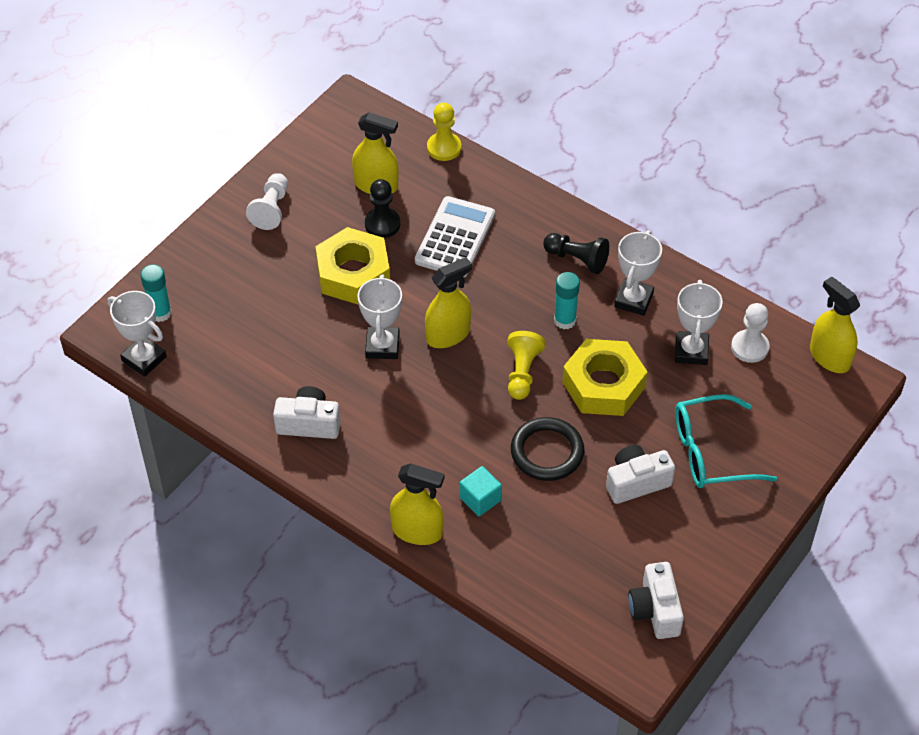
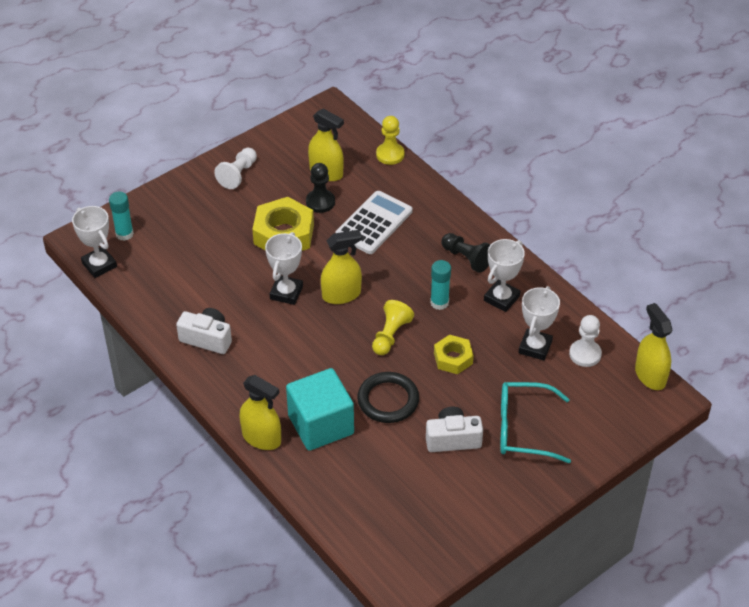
camera: 15 degrees right, 5 degrees down
(480, 499) = (321, 425): turquoise cube -> turquoise cube, size x2.02
(603, 385) = (453, 358): yellow nut -> yellow nut, size x0.59
(655, 610) = (432, 542): white camera -> none

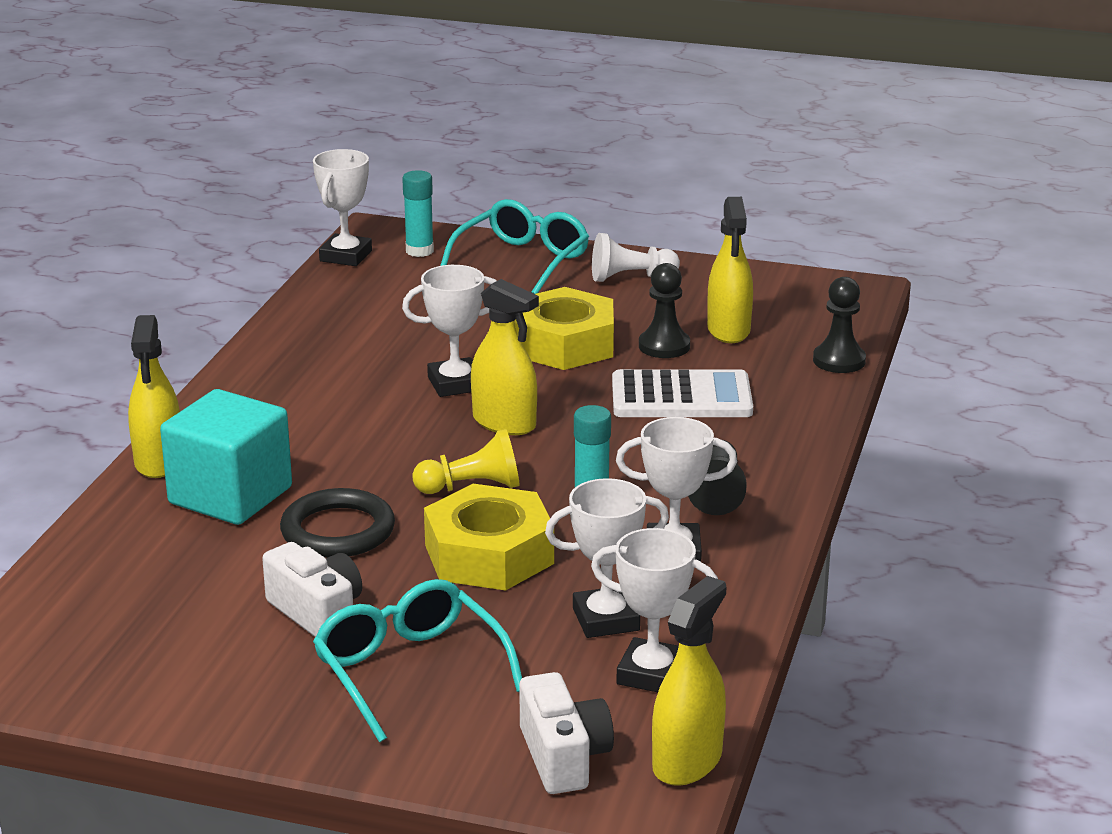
camera: 55 degrees right, 20 degrees down
(178, 202) = (523, 260): none -> turquoise glasses
(207, 339) = (300, 362): white camera -> white camera (563, 757)
(390, 154) = (839, 361): yellow pawn -> black pawn
(453, 358) = (489, 554): yellow nut -> yellow nut, size x1.70
(585, 354) = (652, 674): white pawn -> white trophy

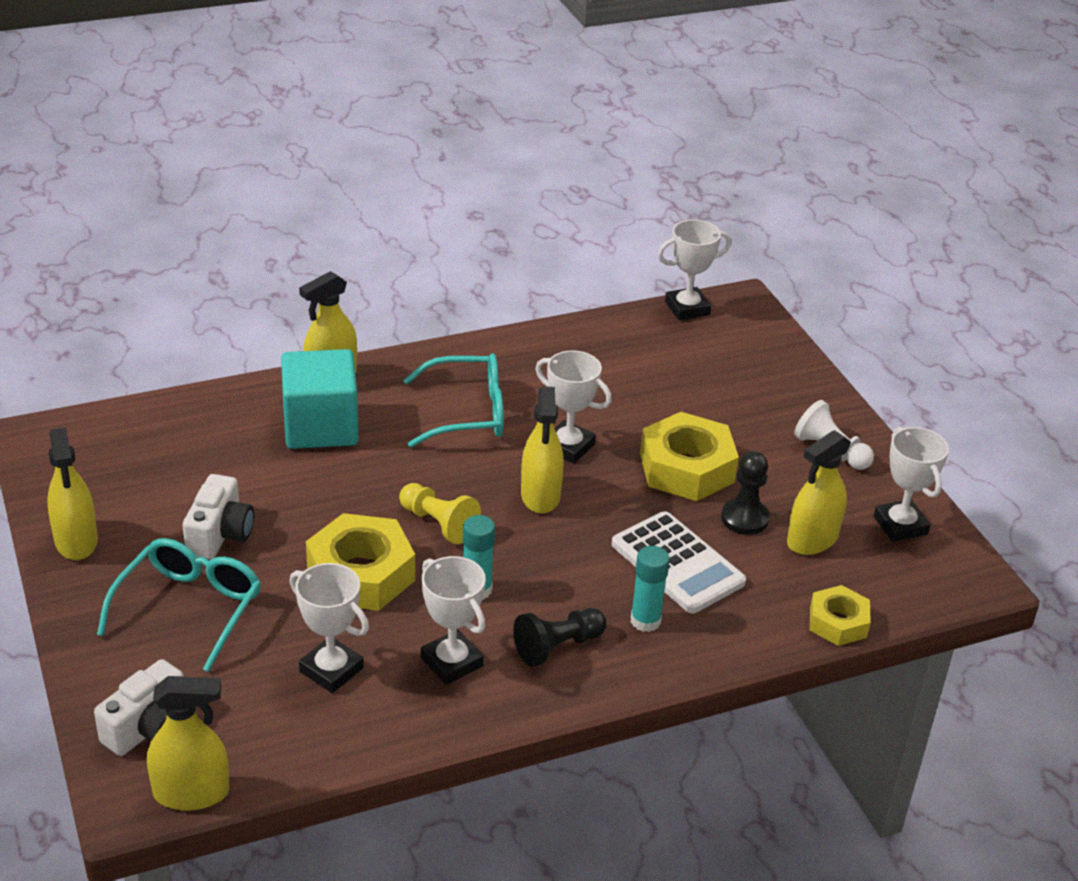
camera: 50 degrees right, 10 degrees up
(200, 708) = (76, 541): none -> yellow spray bottle
(338, 530) = (324, 492): black ring -> none
(419, 251) = (738, 335): turquoise glue stick -> turquoise glue stick (645, 621)
(523, 260) = (787, 387): turquoise glasses -> turquoise glasses (468, 413)
(652, 674) = (283, 725): white trophy -> white trophy (900, 525)
(839, 361) = (838, 622): black pawn -> yellow nut

